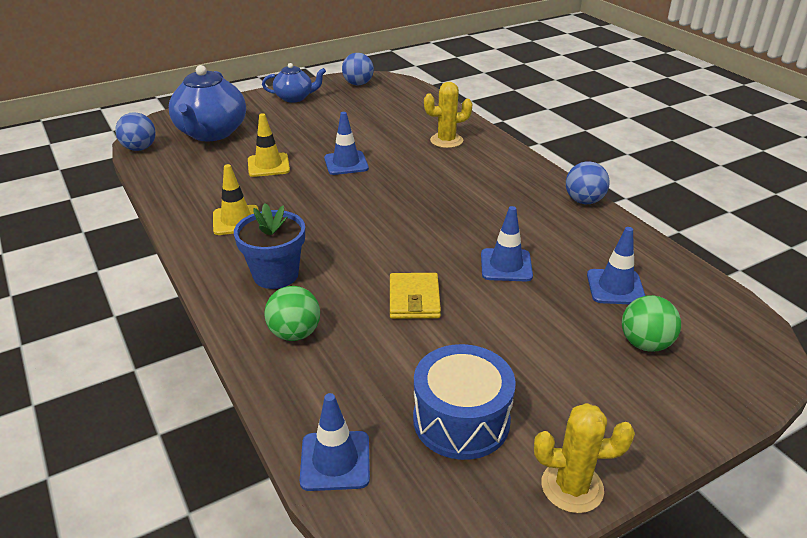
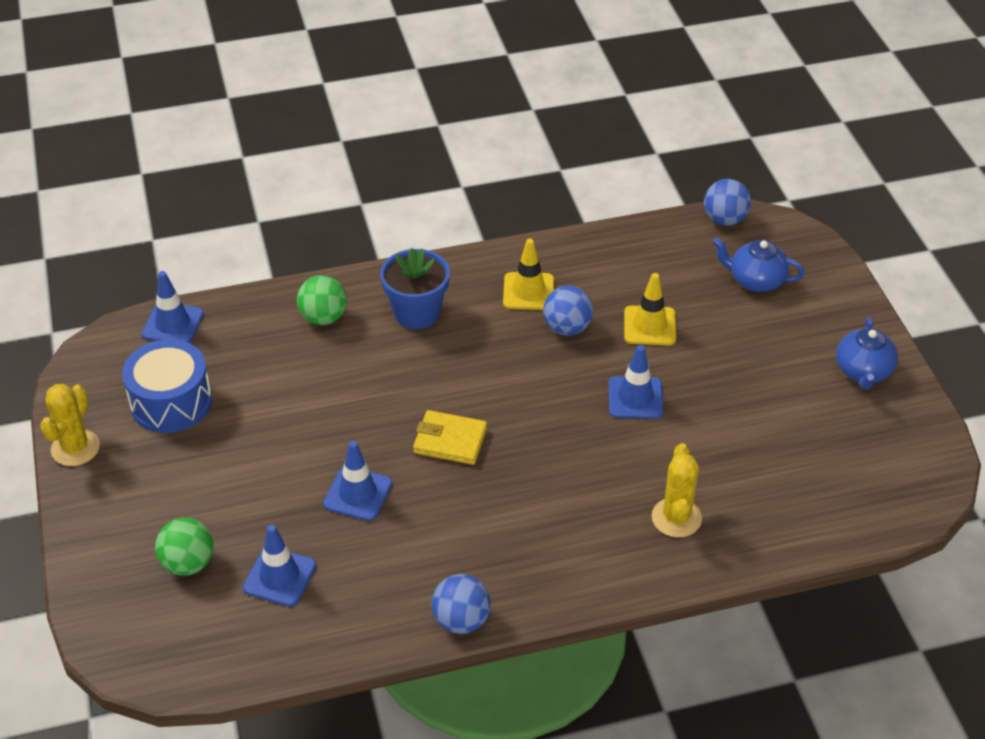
camera: 105 degrees right, 10 degrees up
(211, 133) = (755, 280): blue teapot -> blue teapot, size x0.57
(358, 84) = (911, 454): blue ball -> blue ball (567, 328)
(414, 299) = (334, 406): yellow wallet -> yellow wallet (450, 441)

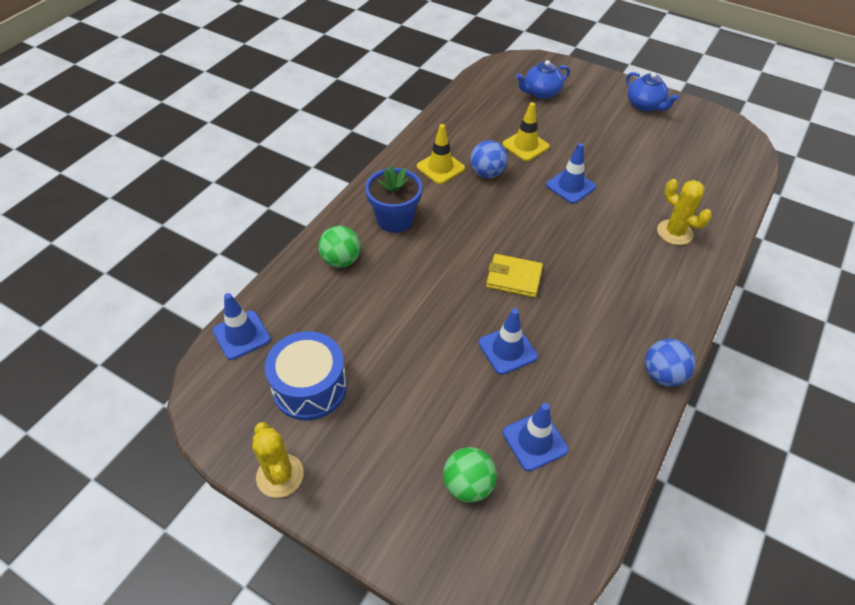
camera: 45 degrees left, 5 degrees up
(450, 441) = (513, 278): yellow wallet -> yellow wallet turned 45 degrees clockwise
(724, 219) = (486, 72): blue ball -> none

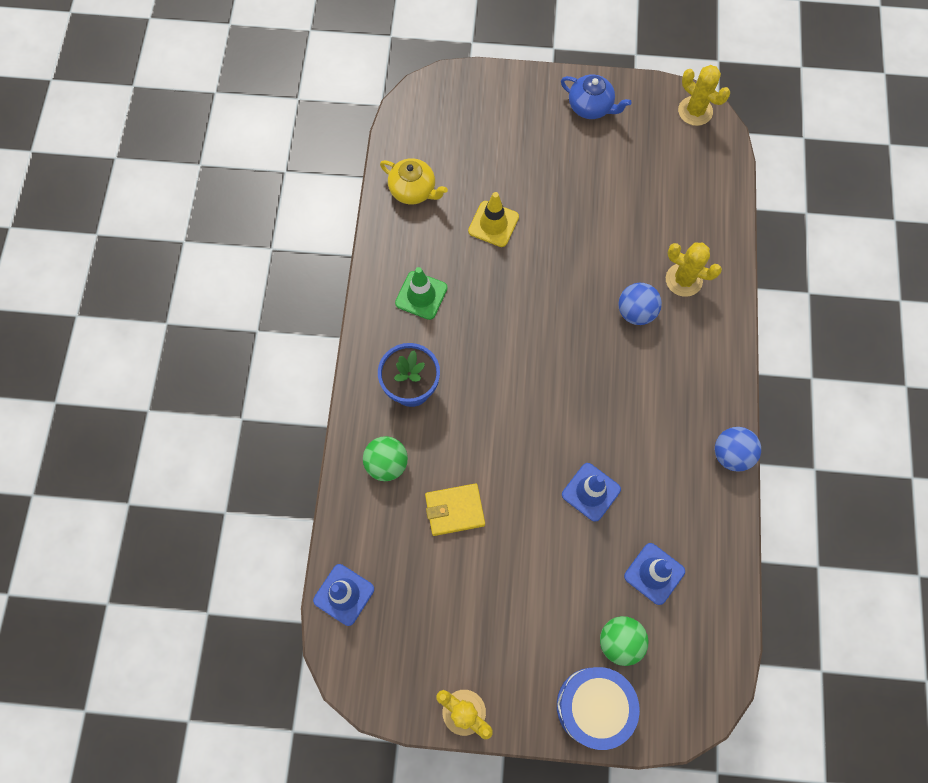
camera: 25 degrees left, 20 degrees up
(310, 387) = (439, 617): blue drum -> blue drum (593, 706)
(440, 167) = (421, 295): yellow traffic cone -> green traffic cone
(474, 108) = (413, 190): none -> yellow teapot
(487, 173) = (472, 282): blue ball -> blue ball (636, 312)
(513, 278) = (560, 407): yellow wallet -> yellow wallet (454, 510)
(541, 93) = (474, 134): blue teapot -> none
(570, 186) = (563, 262): blue traffic cone -> none
(735, 133) = (695, 111): none -> yellow cactus

